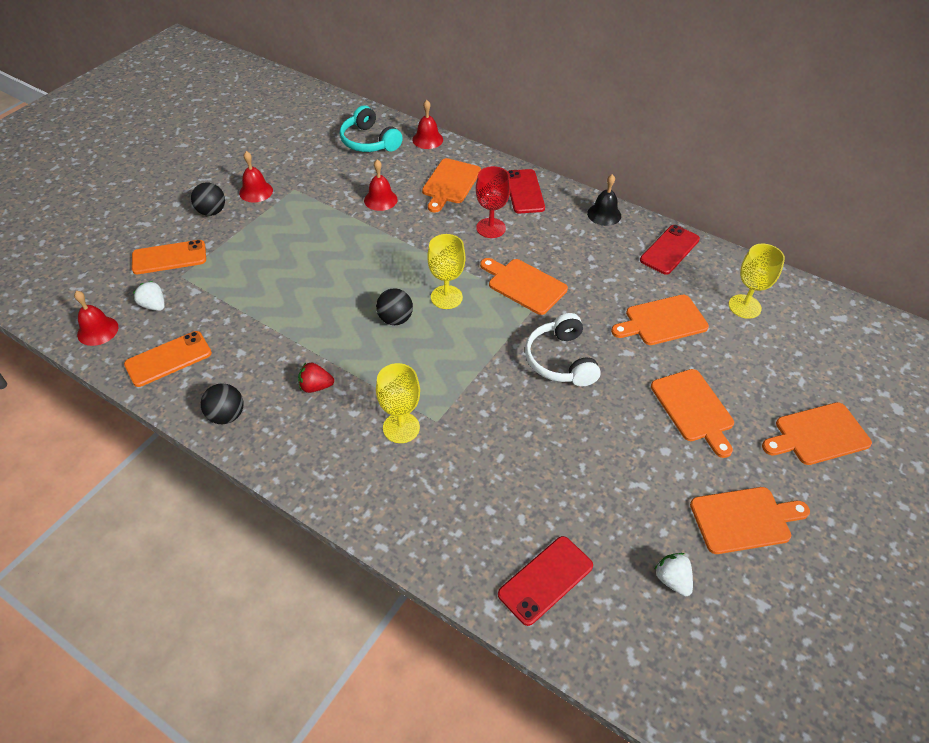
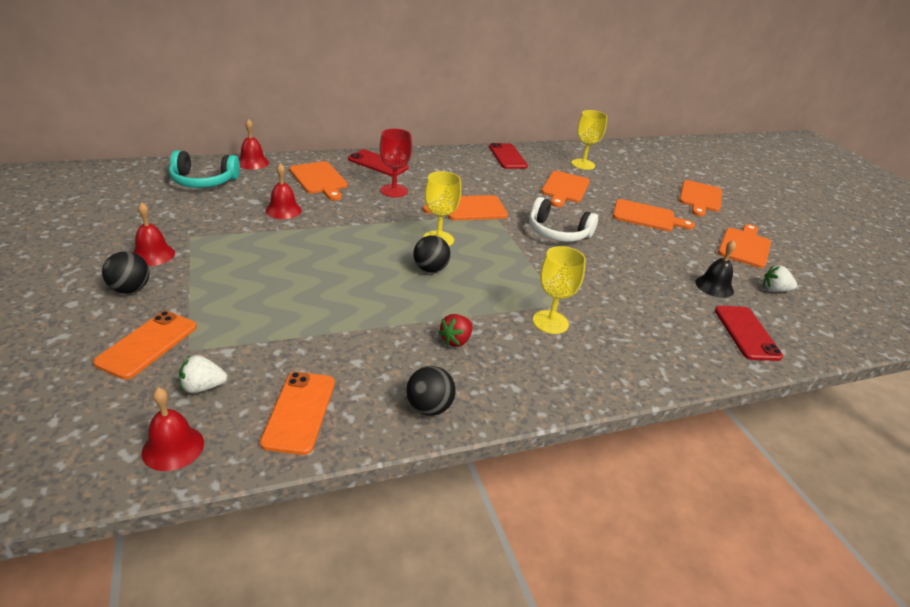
camera: 55 degrees left, 15 degrees down
(604, 214) = (445, 155): black bell -> black bell (714, 286)

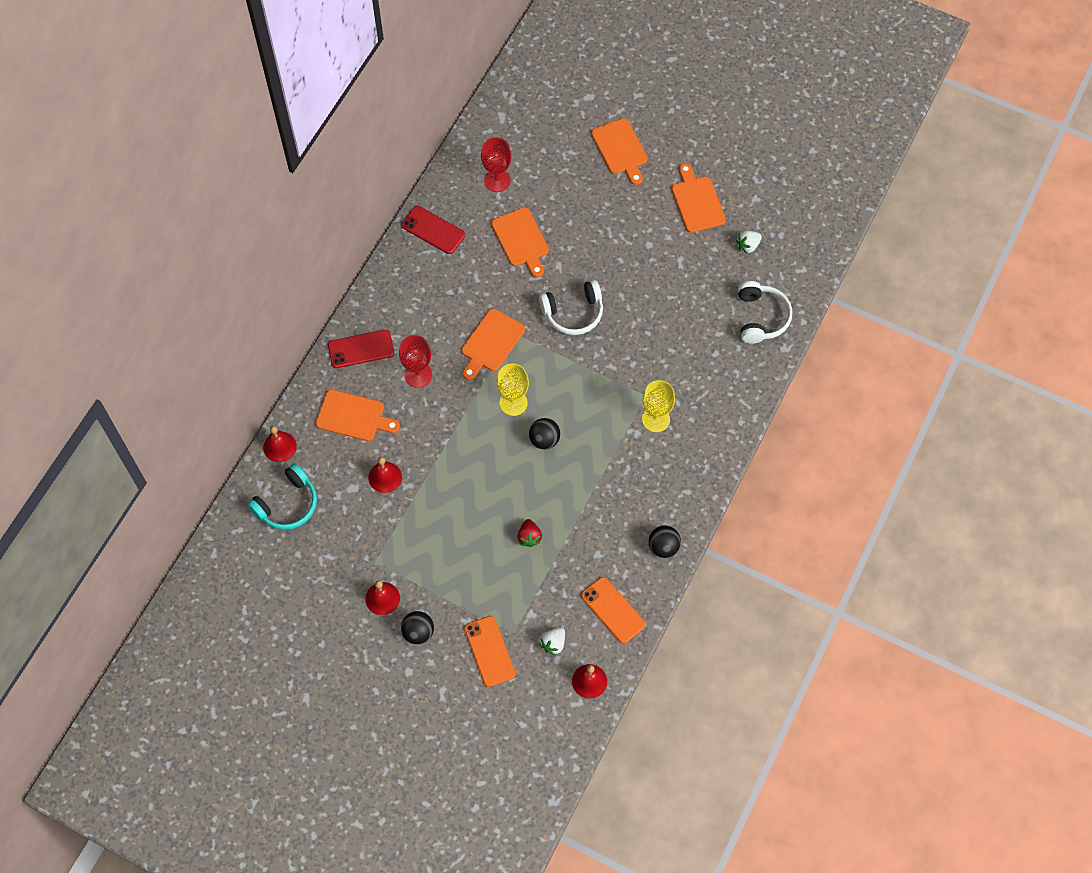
camera: 40 degrees left, 30 degrees up
(456, 340) = (625, 487): red strawberry -> red strawberry (529, 537)
(583, 164) = (497, 180): yellow goblet -> red goblet
(647, 217) = (608, 224): orange cutting board -> none
(714, 286) = (712, 280): black bell -> none
(746, 333) = (761, 317): red phone -> white headphones

